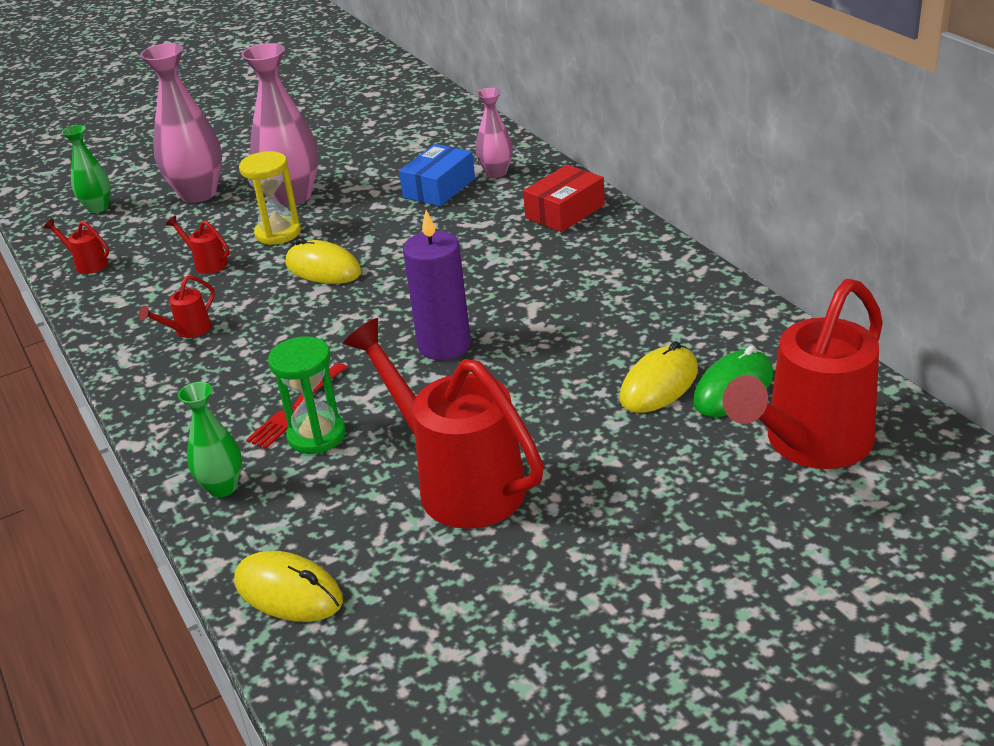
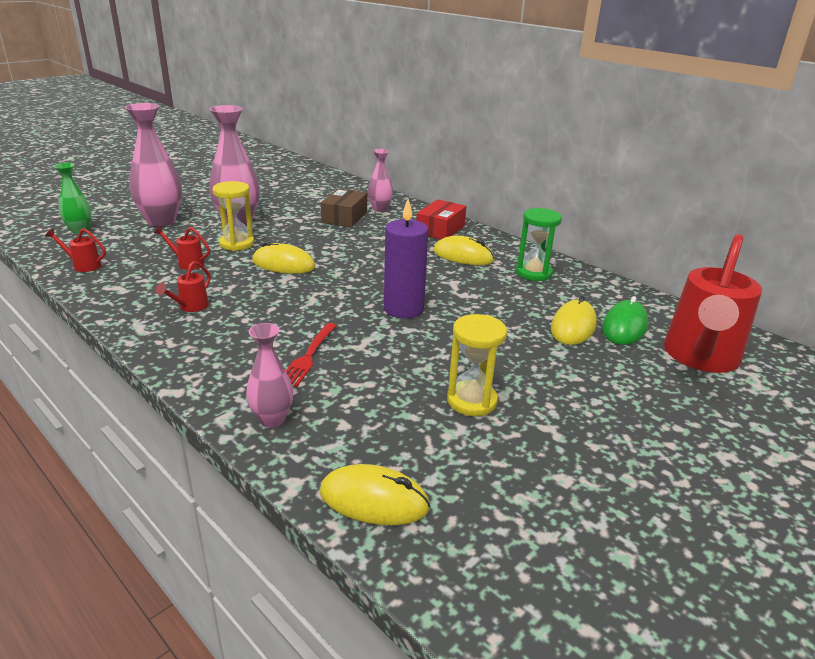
camera: 20 degrees left, 5 degrees down
(222, 487) = (272, 419): green vase -> pink vase
(316, 435) = (335, 375): green hourglass -> green hourglass (533, 273)
(439, 188) = (344, 217): blue box -> brown box
(460, 483) = (472, 401): red watering can -> yellow hourglass
(572, 260) = (463, 256): none -> yellow mouse

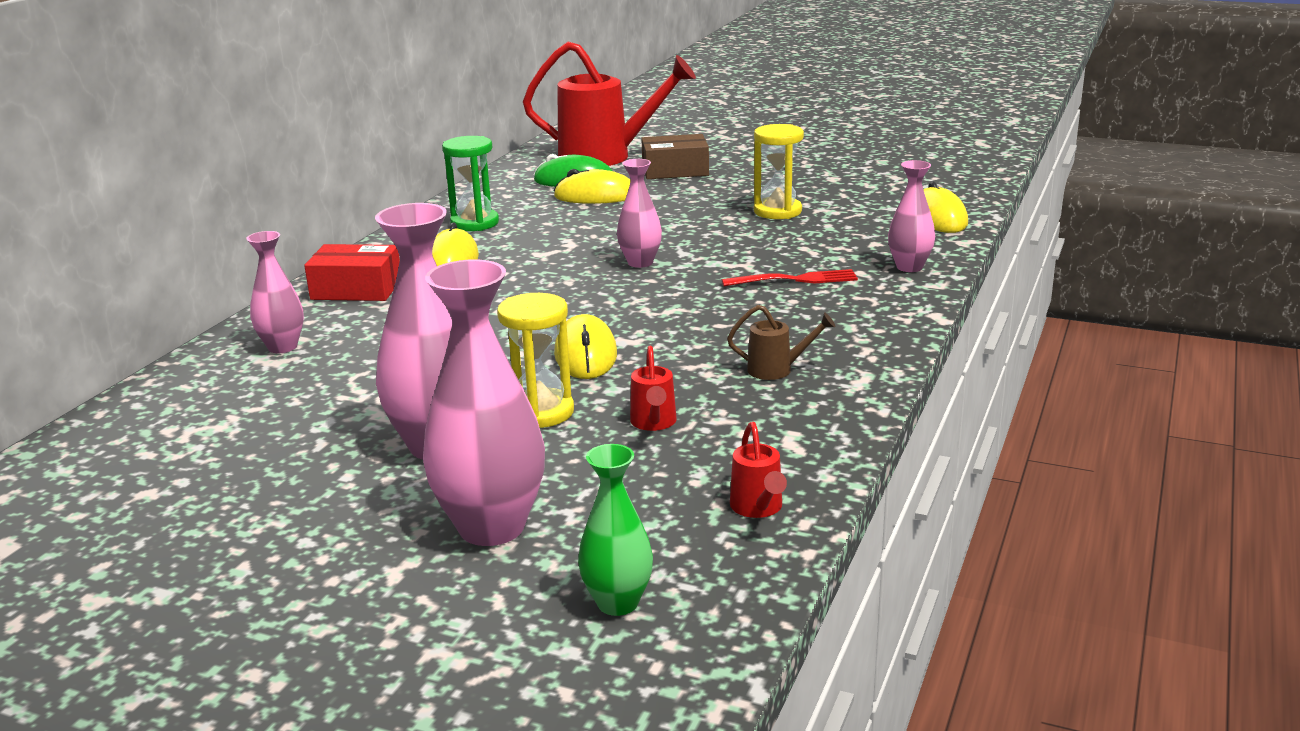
camera: 110 degrees left, 5 degrees down
(190, 307) = (776, 370): red watering can -> brown watering can
(344, 217) = (345, 364): brown box -> brown box (675, 170)
(403, 309) = (640, 263): purple candle -> pink vase

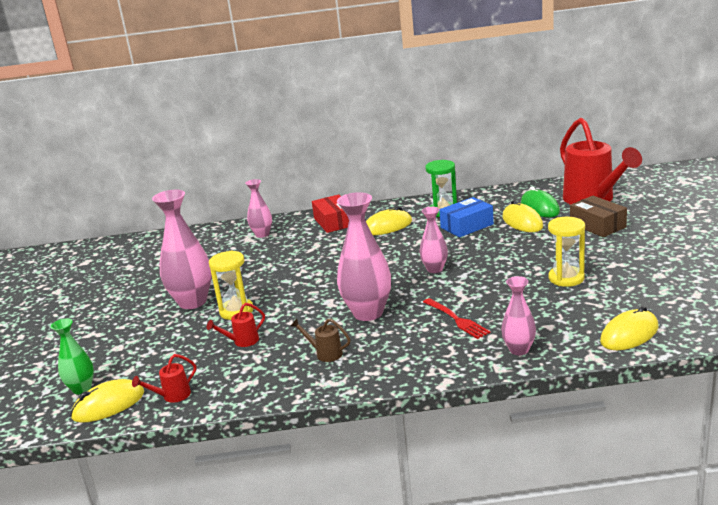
camera: 65 degrees right, 0 degrees up
(491, 527) = (130, 340): pink vase -> pink vase (368, 313)
(548, 222) = (467, 226): none -> blue box
(585, 354) = (305, 298): yellow mouse -> yellow mouse (108, 405)
(776, 370) = (325, 353): brown watering can -> brown watering can turned 135 degrees clockwise

